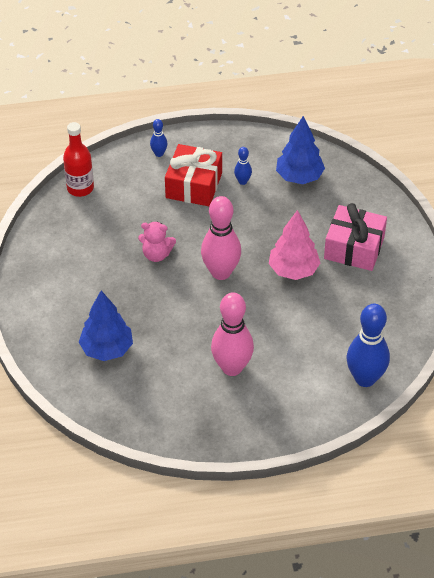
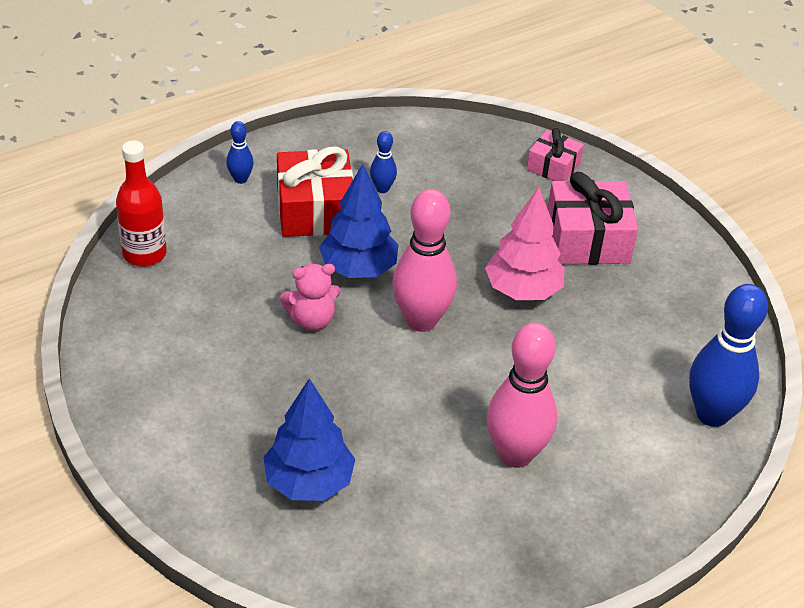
camera: 25 degrees left, 5 degrees down
(299, 177) = (458, 165): blue tree -> blue tree (358, 269)
(361, 193) = (553, 166): none -> pink gift

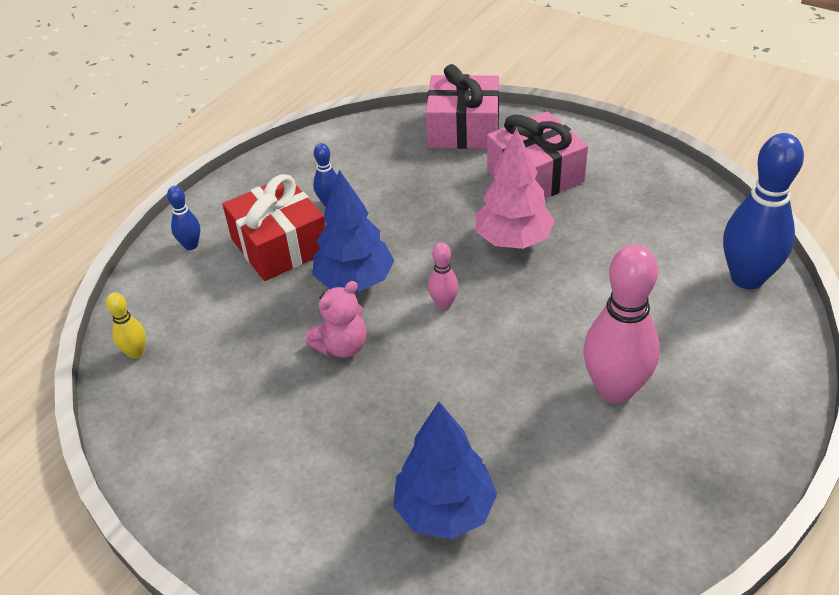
camera: 20 degrees left, 0 degrees up
(144, 254) = (136, 353): red bottle -> yellow bowling pin
(421, 320) = (444, 304): pink bowling pin -> pink bowling pin, size x0.47
(553, 166) = (463, 129): pink gift -> pink gift, size x1.73

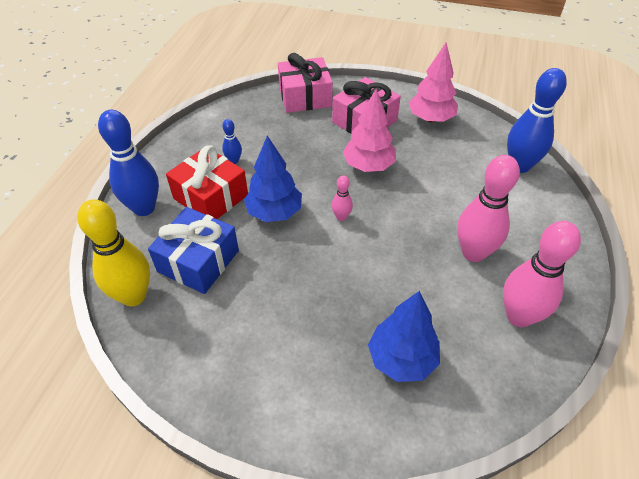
camera: 20 degrees left, 5 degrees up
(136, 353) = (133, 296): yellow bowling pin -> yellow bowling pin, size x2.14
(191, 245) = (144, 208): blue bowling pin -> blue bowling pin, size x2.14
(231, 325) = (198, 261): none -> blue gift
(342, 346) = (284, 260): pink teddy bear -> none
(637, 187) = (431, 119): none -> pink tree
(643, 492) = (519, 316): none -> pink bowling pin

